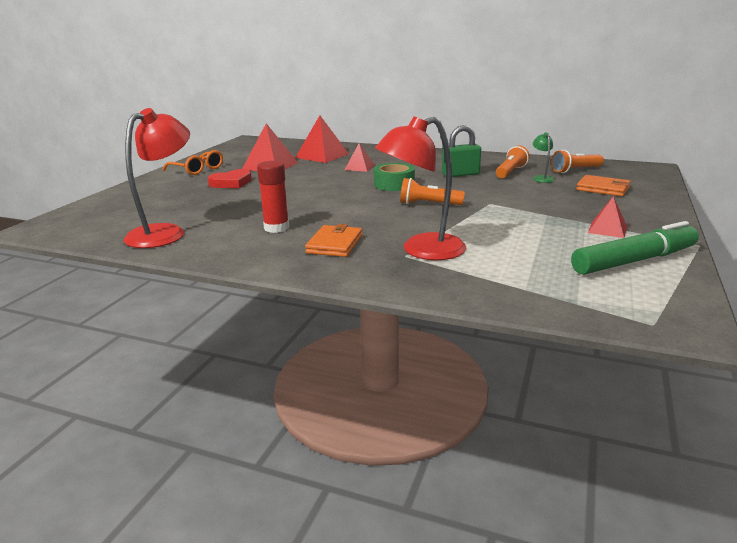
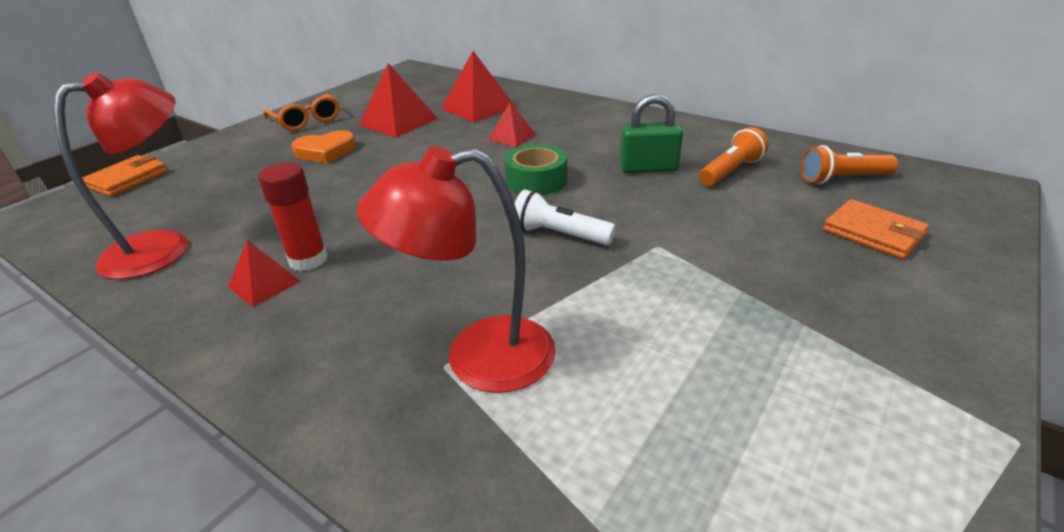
camera: 15 degrees right, 10 degrees up
(231, 183) = (325, 151): red heart -> orange heart
(334, 244) = (358, 315): orange wallet -> orange wallet (127, 179)
(428, 204) = (559, 235): orange flashlight -> white flashlight
(542, 178) = (775, 192): green lamp -> none
(607, 229) = (837, 353): red pyramid -> red pyramid (264, 284)
(634, 261) = (855, 471): green marker -> none

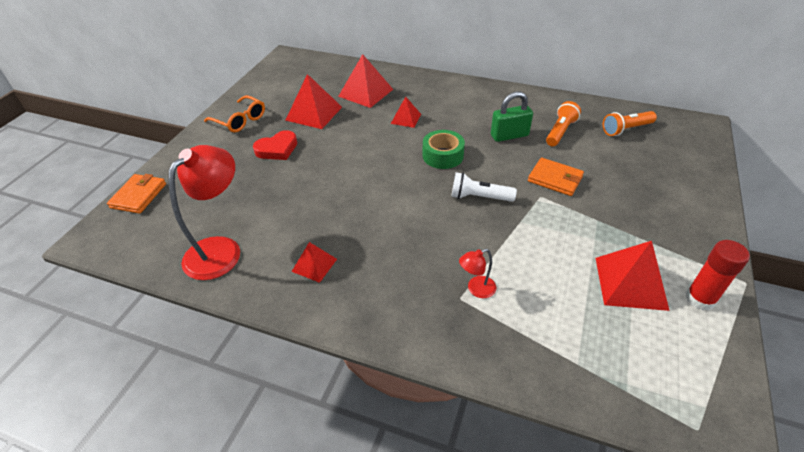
camera: 15 degrees left, 10 degrees up
(308, 260) = (330, 242): red glue stick -> red glue stick (700, 299)
(325, 151) = (277, 149): orange heart -> red heart
(477, 357) = (476, 289): red lamp -> red lamp, size x0.46
(764, 397) = (630, 283): none -> red pyramid
(873, 233) = (653, 168): orange wallet -> orange wallet (555, 179)

